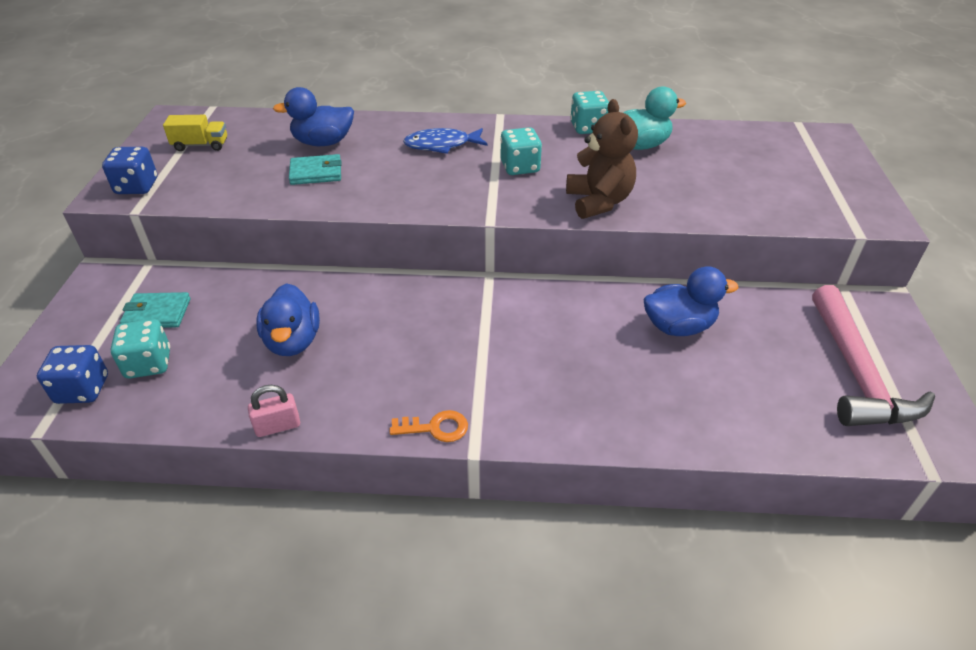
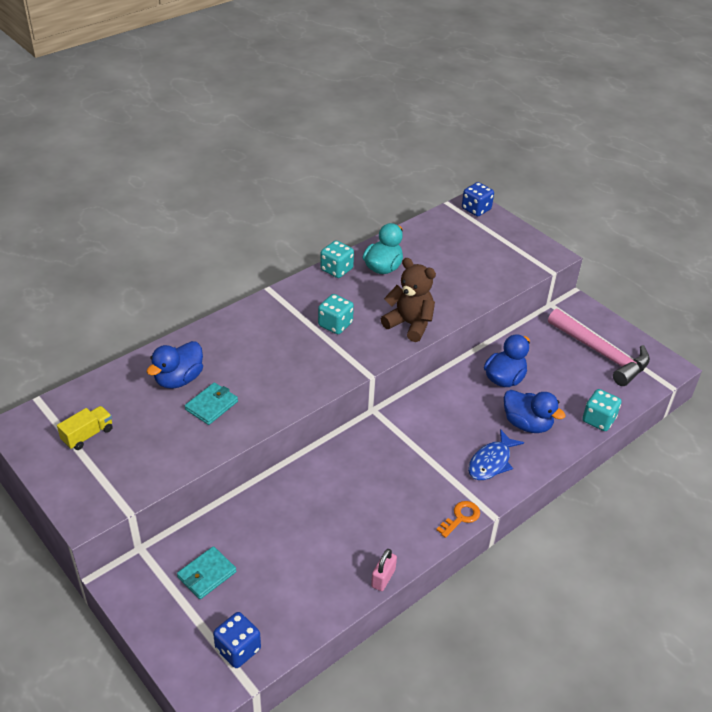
camera: 45 degrees left, 0 degrees up
(137, 186) = (96, 495): blue dice -> blue dice (476, 209)
(149, 364) = (254, 605): turquoise dice -> turquoise dice (598, 420)
(293, 341) = (320, 528): blue duck -> blue duck (527, 424)
(442, 145) = (264, 335): blue fish -> blue fish (491, 462)

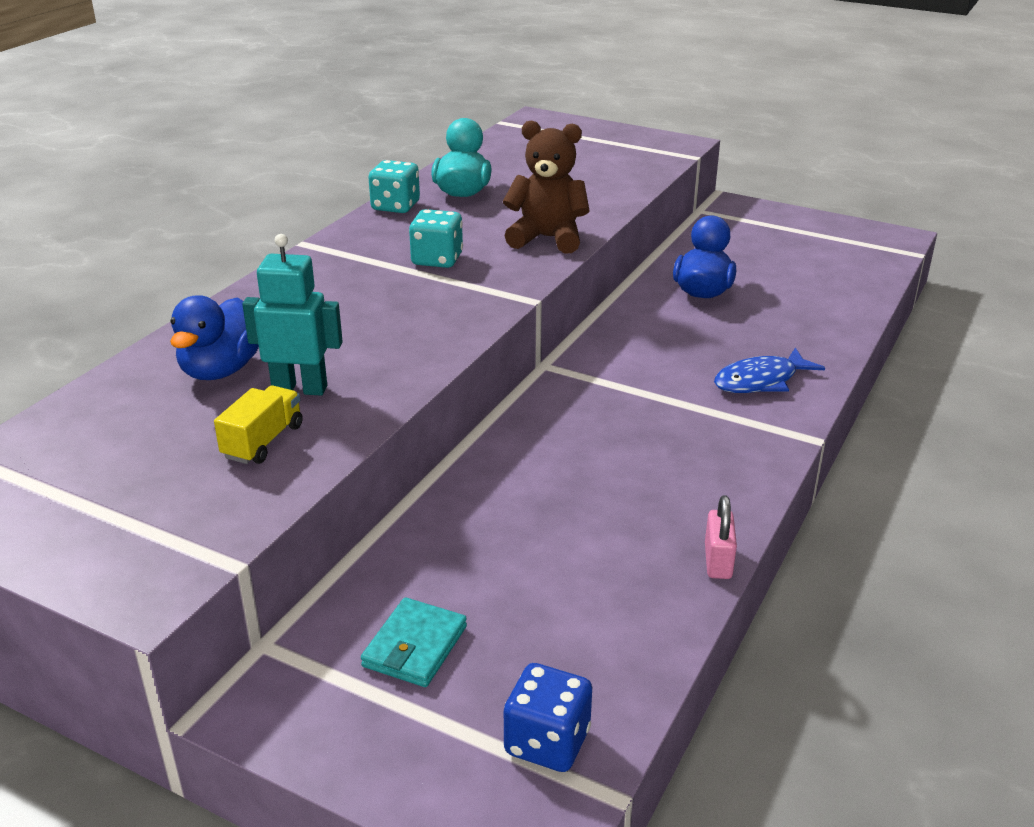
camera: 20 degrees left, 10 degrees down
(88, 435) = (89, 478): yellow truck -> yellow truck (263, 441)
(211, 405) = (300, 388): turquoise wallet -> turquoise robot
(461, 517) = (772, 454): orange key -> none
(476, 209) = (545, 121): blue dice -> none
(491, 462) = (760, 381): blue fish -> blue fish turned 45 degrees clockwise
(527, 424) = (773, 330): blue duck -> none
(598, 420) = (860, 305): turquoise dice -> none
(601, 354) = (804, 242): pink hammer -> none

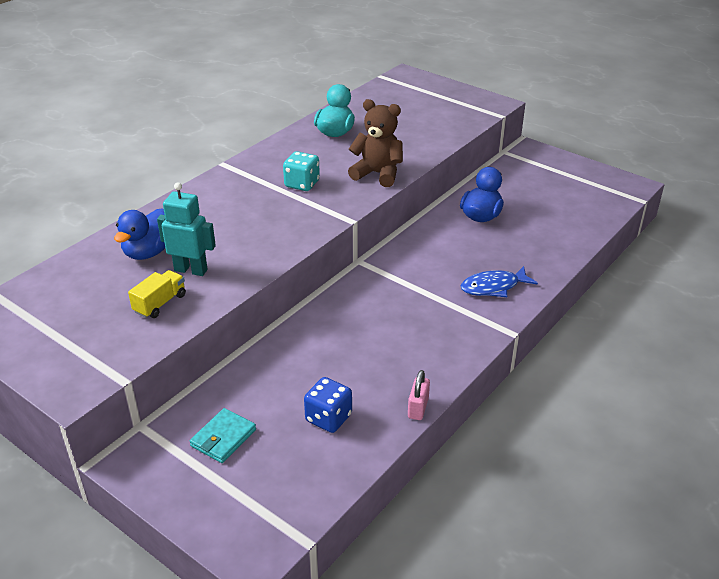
camera: 10 degrees right, 5 degrees up
(395, 206) = (289, 140): turquoise dice -> none
(547, 742) = (279, 505): blue dice -> blue dice (328, 418)

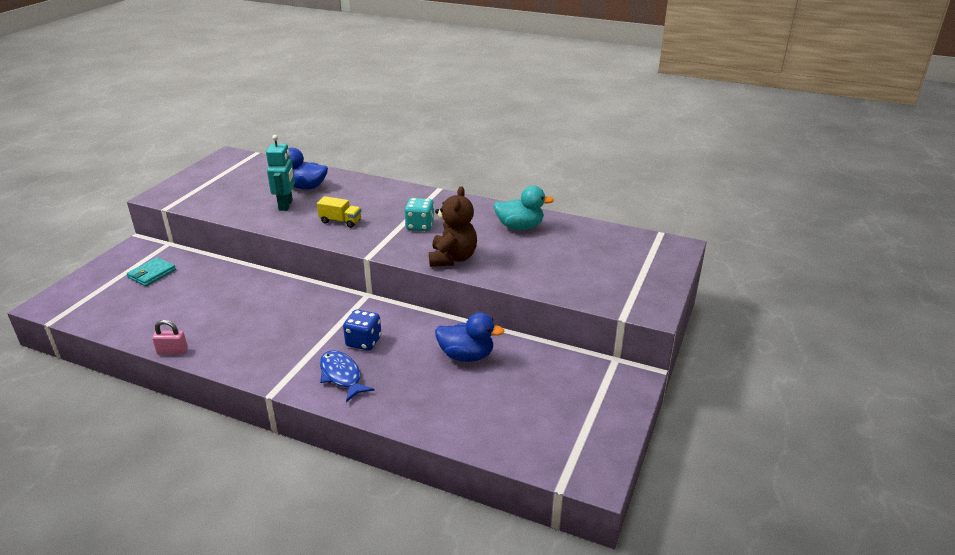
camera: 75 degrees right, 5 degrees down
(160, 303) = (245, 203): yellow truck -> yellow truck (340, 221)
(223, 438) = (152, 274): turquoise wallet -> turquoise wallet turned 75 degrees counterclockwise
(328, 418) = (166, 311): blue dice -> blue dice (363, 342)

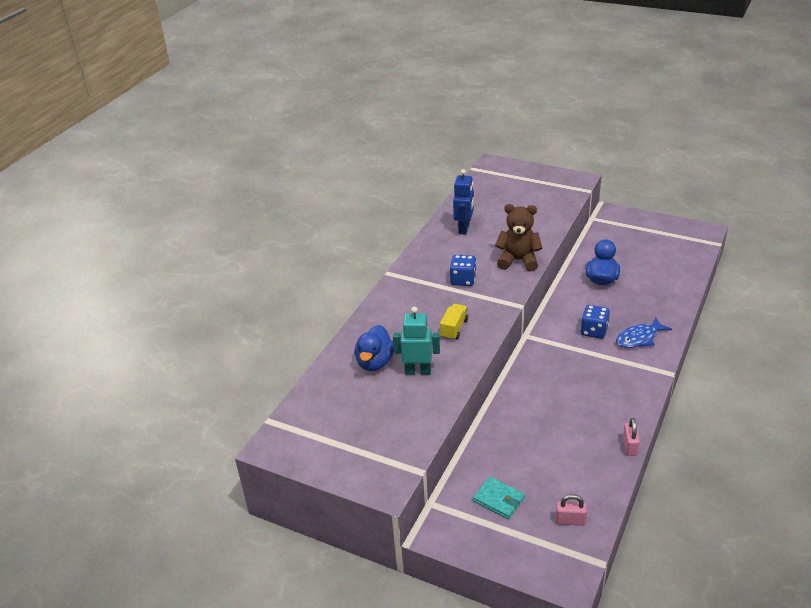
camera: 85 degrees left, 5 degrees up
(105, 309) = (570, 520): none -> pink padlock
(420, 226) = (463, 280): turquoise dice -> blue dice
(520, 227) = (464, 228): turquoise duck -> blue robot

